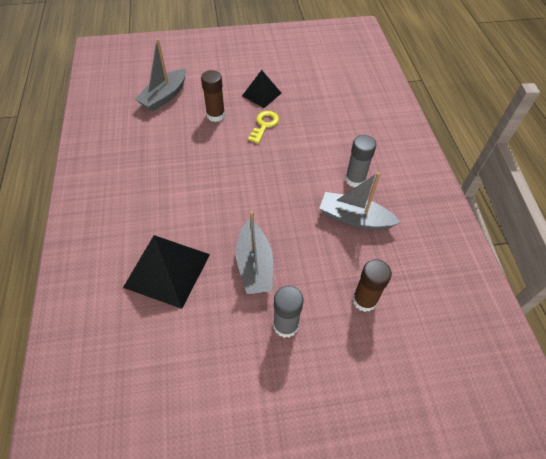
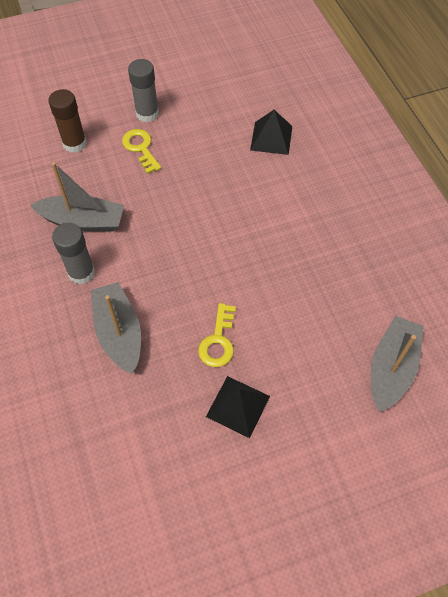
camera: 170 degrees right, 5 degrees up
(167, 270) = (271, 138): black pyramid -> black pyramid, size x0.60
(215, 115) = (296, 345): brown glue stick -> none
(254, 265) = (187, 156): grey boat -> grey boat (119, 333)
(298, 282) = (140, 148): none -> yellow key

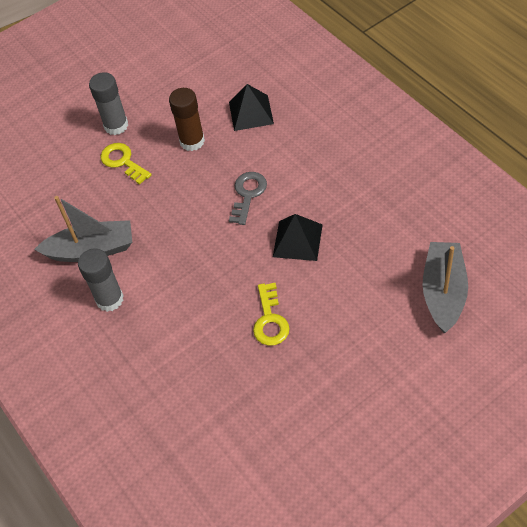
camera: 10 degrees left, 5 degrees down
(74, 143) = (52, 177): brown glue stick -> brown glue stick (192, 141)
(119, 333) = (170, 343): grey boat -> none
(238, 406) = (311, 373): black pyramid -> black pyramid (297, 240)
(241, 214) = (248, 194): none -> grey key

